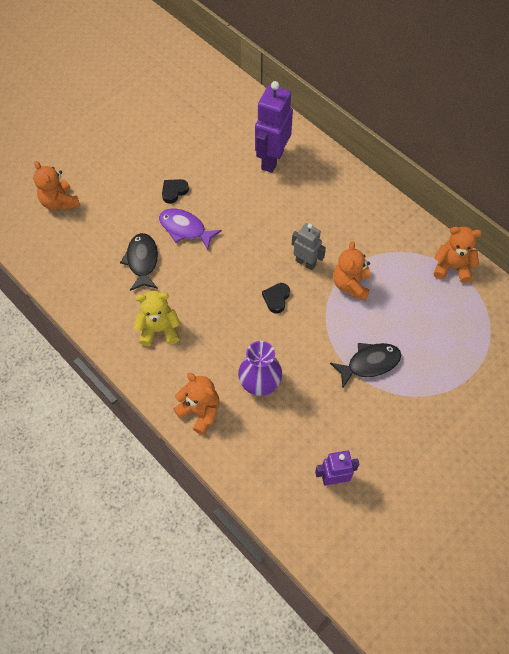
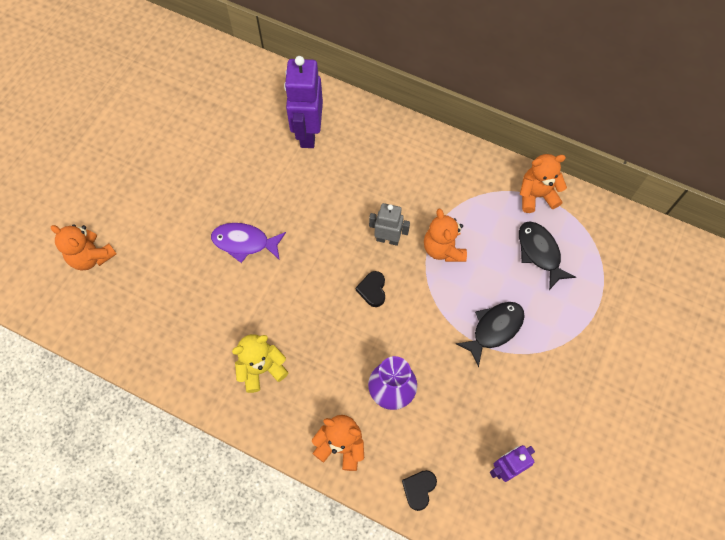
camera: 20 degrees left, 5 degrees up
(142, 261) = (212, 295): black fish -> black fish (540, 252)
(174, 192) = (215, 203): black heart -> black heart (419, 489)

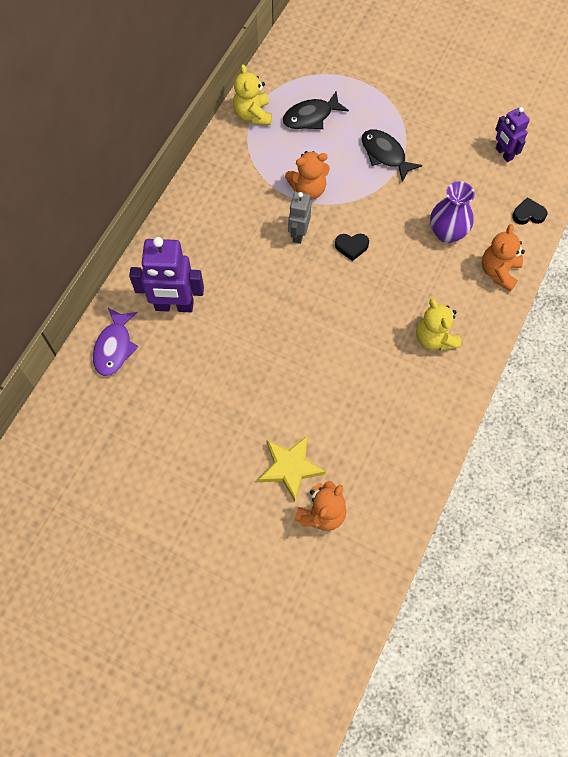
camera: 90 degrees left, 0 degrees up
(138, 231) = (290, 468): none -> yellow star
(244, 242) = (303, 360): purple fish -> purple fish (114, 347)
(419, 489) = (528, 214): black heart -> black heart turned 150 degrees clockwise
(536, 195) = (253, 115): orange teddy bear -> yellow teddy bear

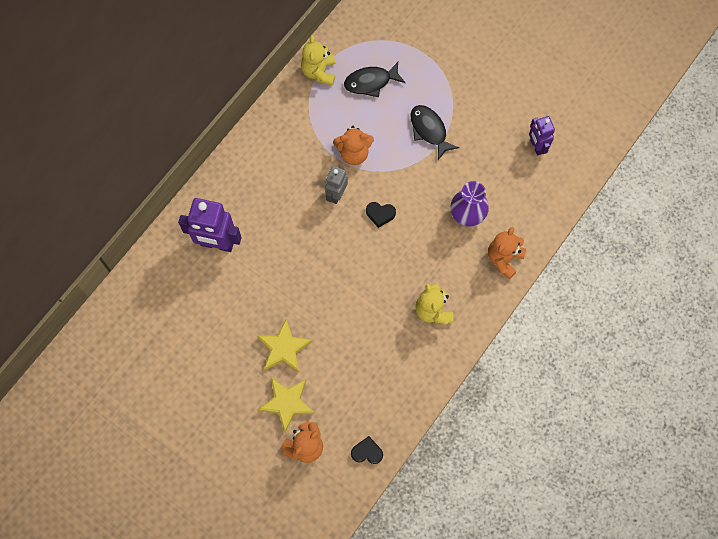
camera: 10 degrees right, 5 degrees up
(114, 347) = (160, 272): purple fish -> none
(274, 407) = (284, 348): none -> yellow star
(528, 214) = (543, 209): black heart -> black heart (367, 452)

